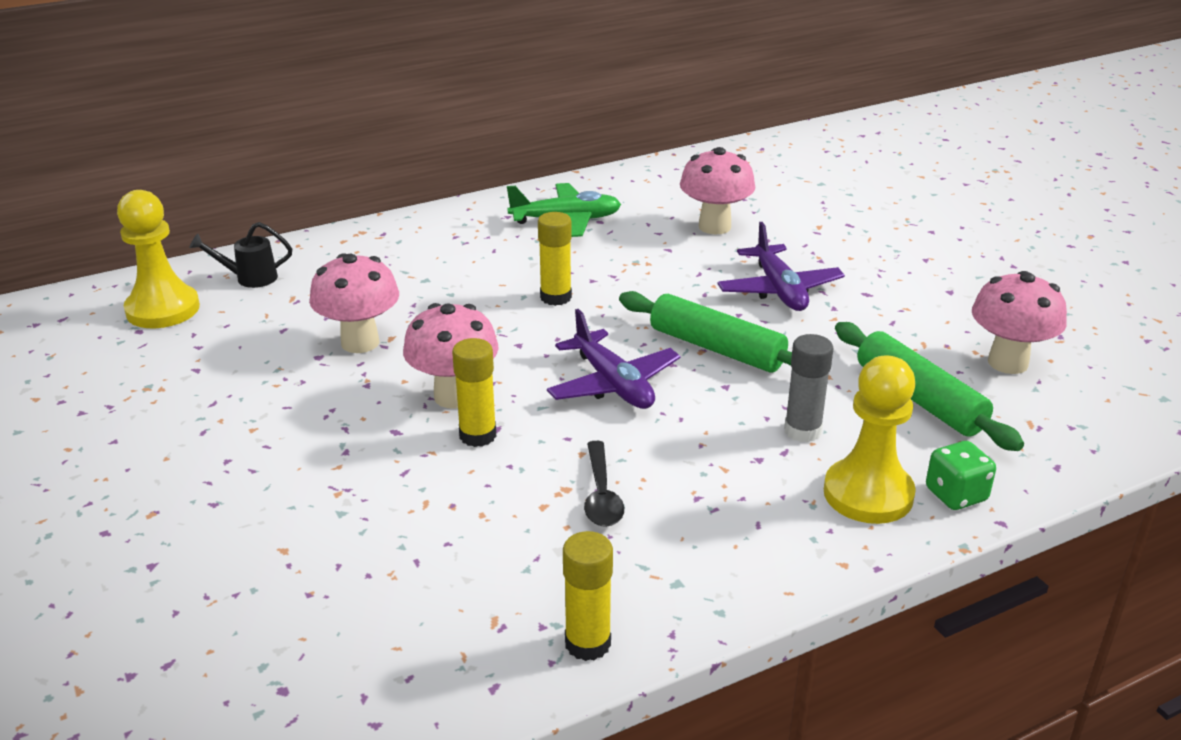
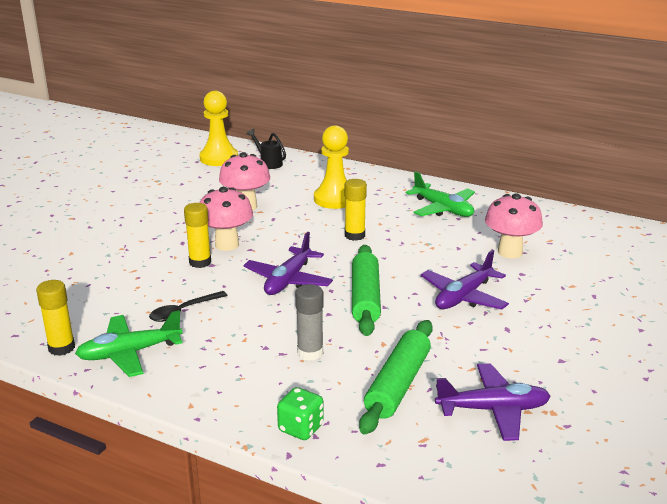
camera: 55 degrees right, 5 degrees down
(667, 578) = (129, 353): none -> green plane
(868, 494) = (268, 394): yellow pawn -> yellow pawn (334, 199)
(1007, 363) = (493, 410): pink mushroom -> purple plane

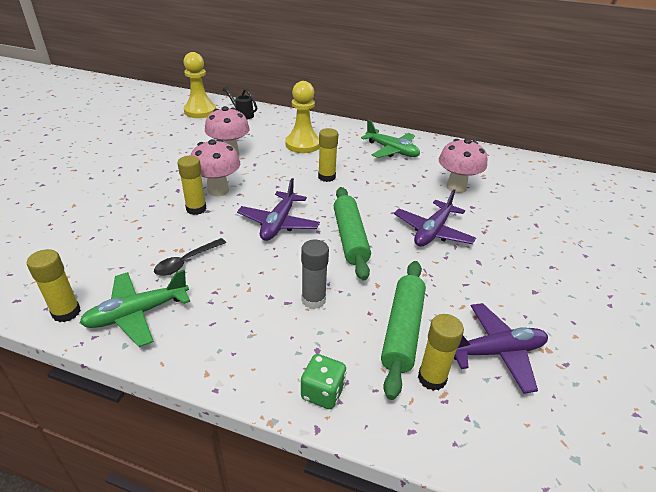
camera: 10 degrees left, 10 degrees up
(415, 426) = (432, 378): none -> yellow glue stick

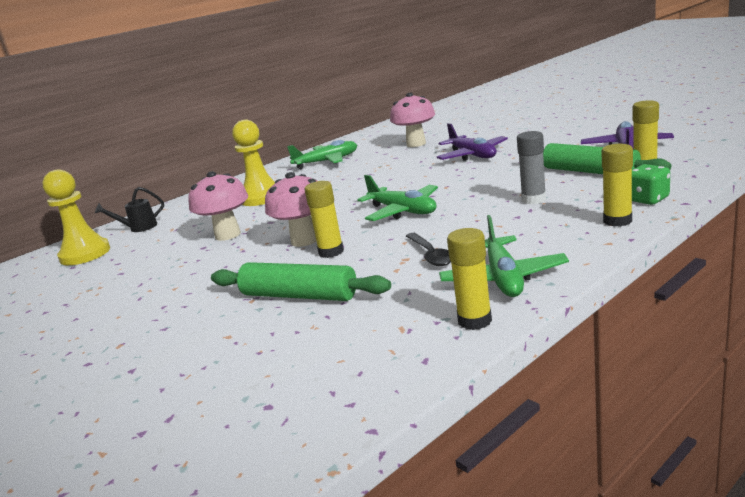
camera: 55 degrees left, 15 degrees down
(278, 223) = (402, 211): purple plane -> green plane
(326, 177) = (341, 189): yellow glue stick -> yellow glue stick (617, 221)
(350, 238) = (454, 183): green rolling pin -> green rolling pin (299, 295)

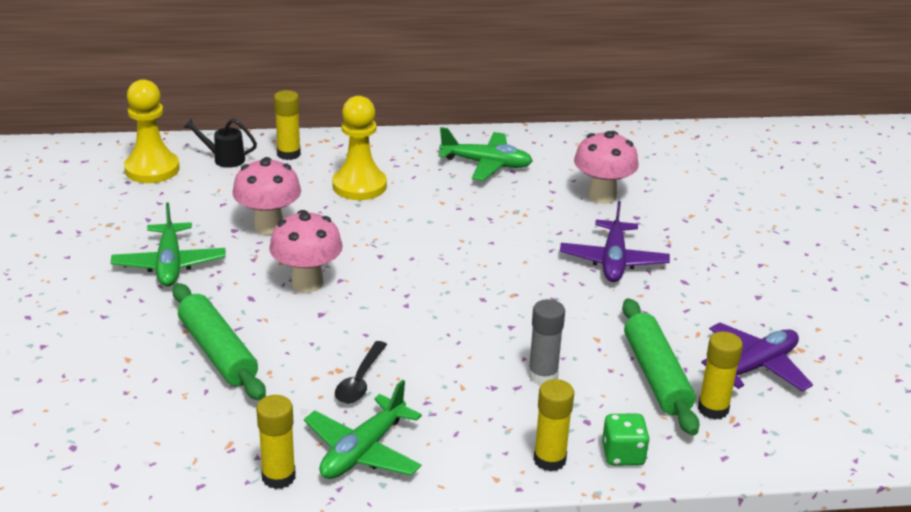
camera: 30 degrees right, 10 degrees up
(331, 252) = (304, 316): yellow glue stick -> yellow glue stick (289, 154)
(402, 211) = (427, 303): green plane -> green plane (169, 264)

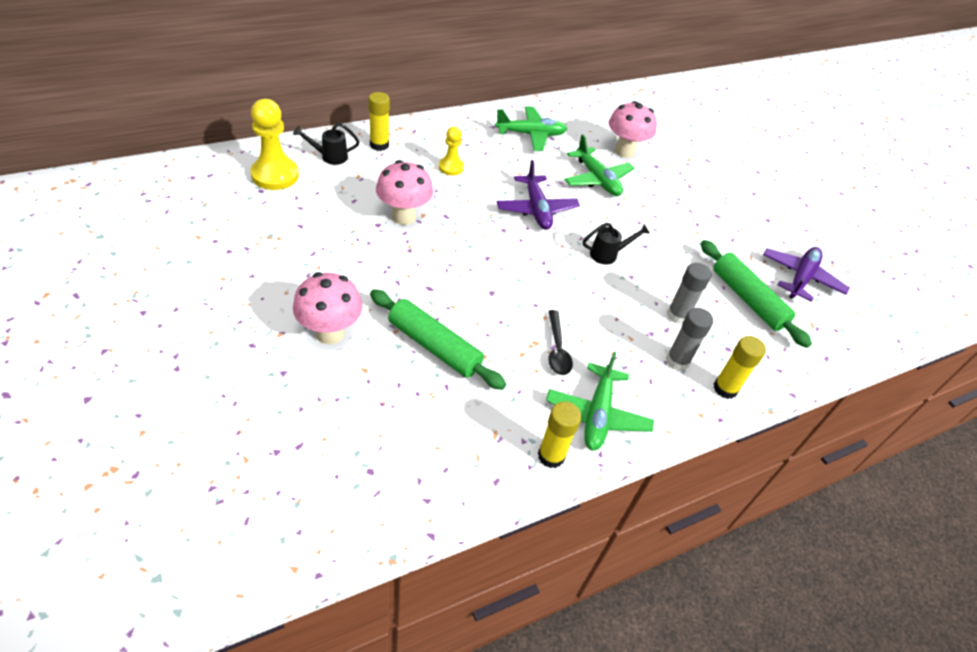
camera: 25 degrees left, 15 degrees up
(169, 264) = (345, 268): green plane -> green plane (597, 179)
(307, 283) = (465, 265): pink mushroom -> pink mushroom (330, 333)
(359, 186) = (451, 167): yellow pawn -> yellow pawn, size x0.59
(497, 299) = (608, 254): none -> black watering can
(506, 420) = (677, 361): none -> grey glue stick
(613, 261) = (664, 206): purple plane -> purple plane (536, 209)
(623, 455) = (767, 372): green dice -> none
(713, 409) = (797, 319): yellow glue stick -> none

